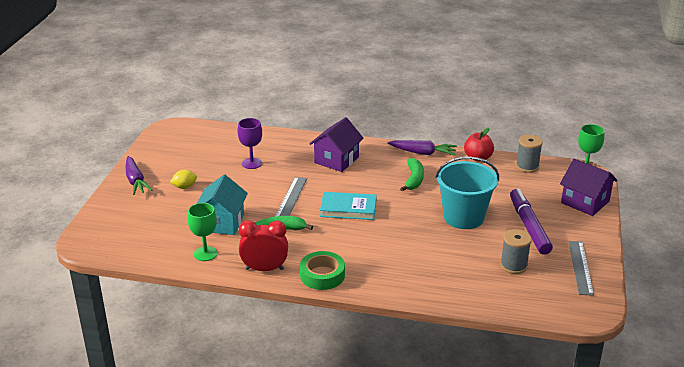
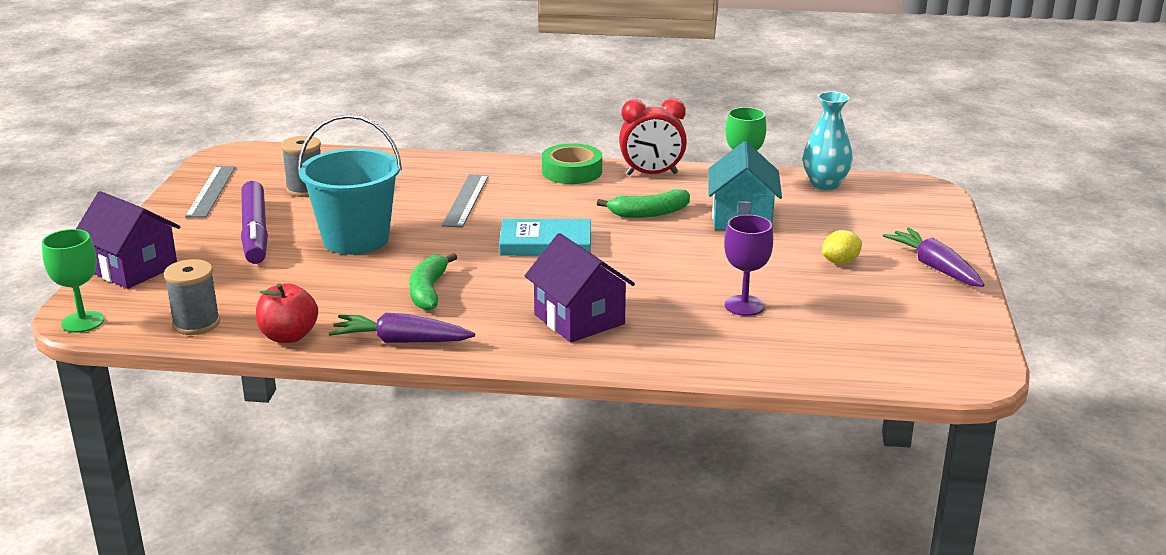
camera: 175 degrees right, 5 degrees down
(148, 251) = (825, 184): none -> turquoise vase
(291, 198) = (646, 253): grey ruler -> grey ruler (466, 200)
(336, 160) = (579, 319): purple house -> purple house turned 60 degrees counterclockwise

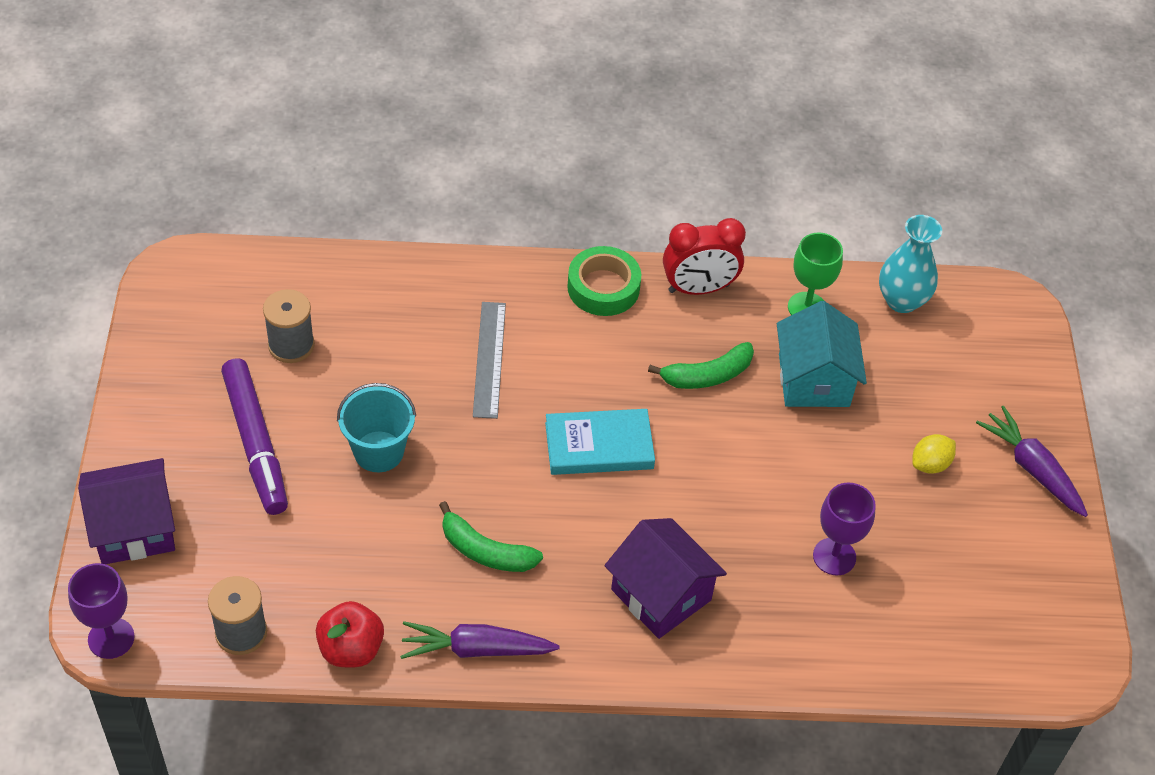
camera: 10 degrees left, 25 degrees up
(83, 322) = (111, 638): green goblet -> purple goblet
(133, 268) = (134, 528): purple house -> purple house turned 45 degrees counterclockwise
(211, 191) = (176, 356): grey ruler -> none
(356, 239) = (378, 451): turquoise bucket -> turquoise bucket, size x0.66
(428, 291) = (485, 551): green banana -> green banana turned 60 degrees counterclockwise

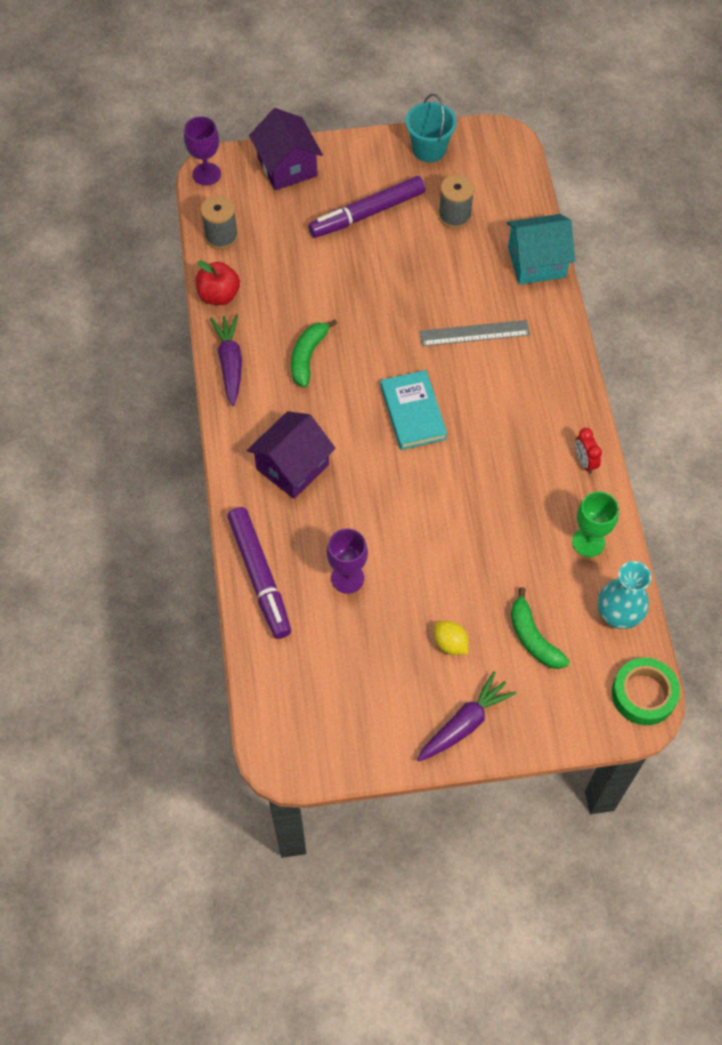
camera: 85 degrees right, 10 degrees up
(378, 451) = (376, 282): turquoise bucket -> turquoise bucket (429, 149)
(603, 287) = (565, 396): green tape -> green tape (643, 694)
(698, 288) = (584, 462): red clock -> red clock, size x0.57
(707, 375) = (497, 476): green banana -> green banana (533, 638)
(814, 380) = (513, 552): turquoise house -> turquoise house (536, 262)
(823, 656) = (260, 576): none -> purple marker

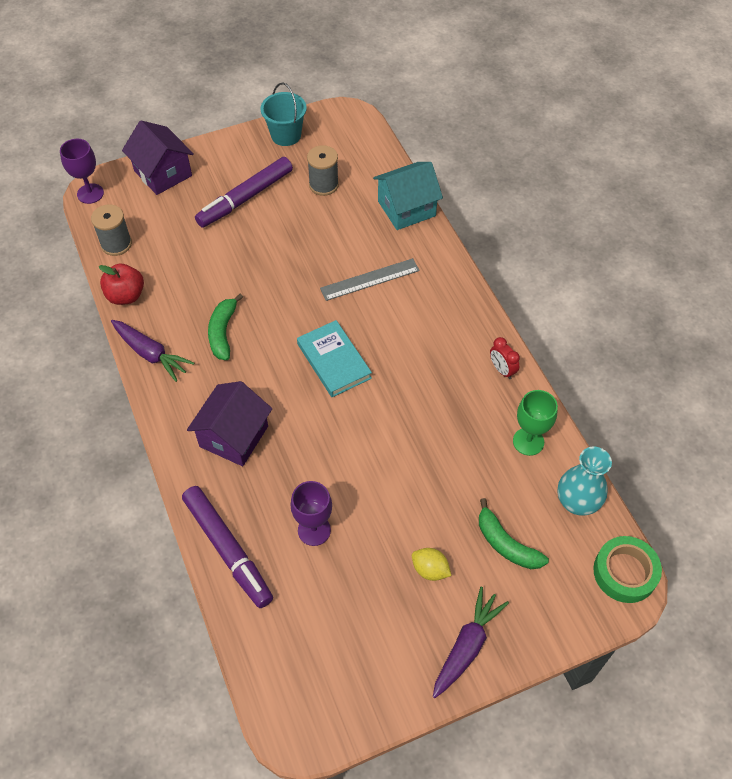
camera: 15 degrees left, 5 degrees down
(230, 363) = (151, 354): purple carrot -> purple carrot turned 150 degrees clockwise

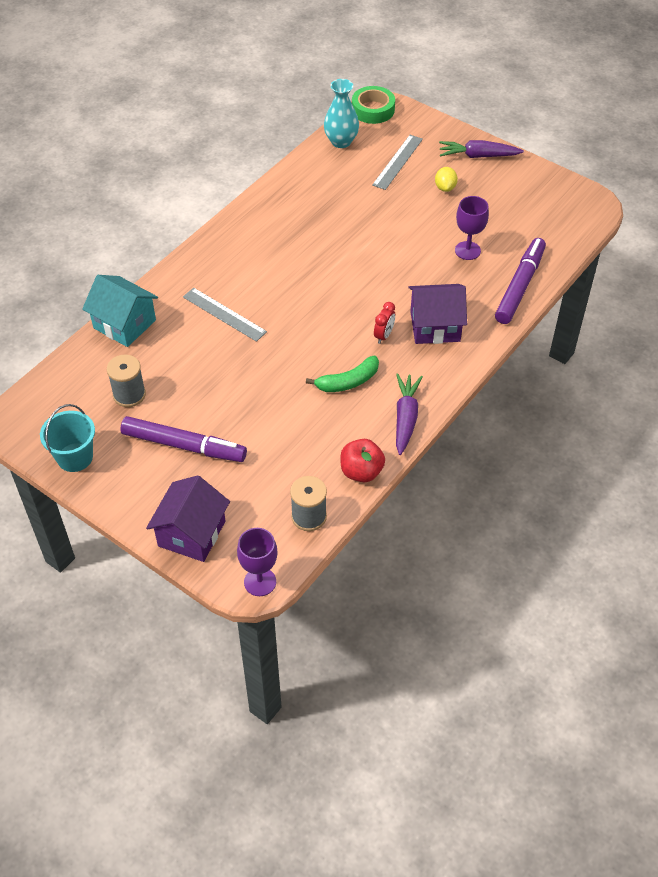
camera: 120 degrees left, 5 degrees down
(334, 361) = (323, 300): turquoise book -> none
(502, 370) = (260, 208): red clock -> red clock (383, 335)
(506, 544) = (398, 162): green banana -> grey ruler
(528, 441) = (312, 176): green goblet -> none

